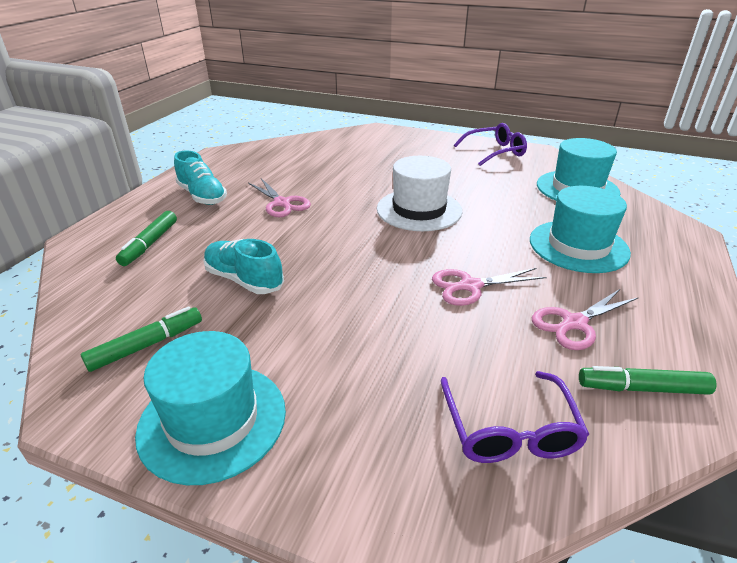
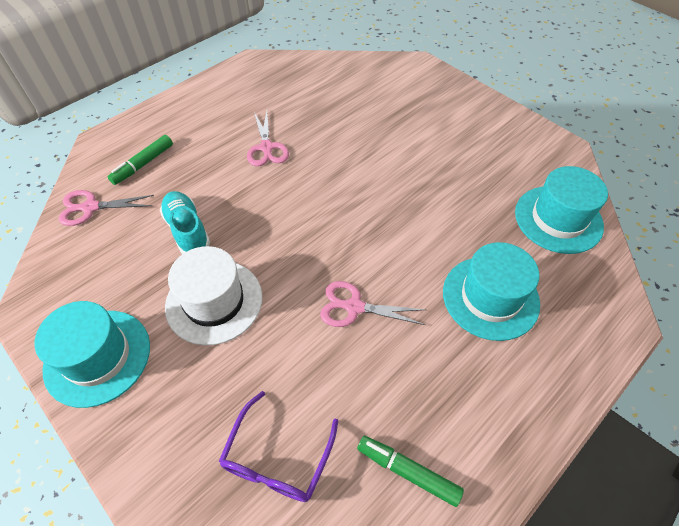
camera: 25 degrees right, 20 degrees up
(146, 345) = (91, 271): green marker -> none
(202, 196) = (210, 117): turquoise shoe -> none
(419, 210) = (377, 196): white hat -> white hat (214, 301)
(495, 152) = (516, 135): purple glasses -> none
(574, 323) = (408, 384): pink scissors -> pink scissors (90, 207)

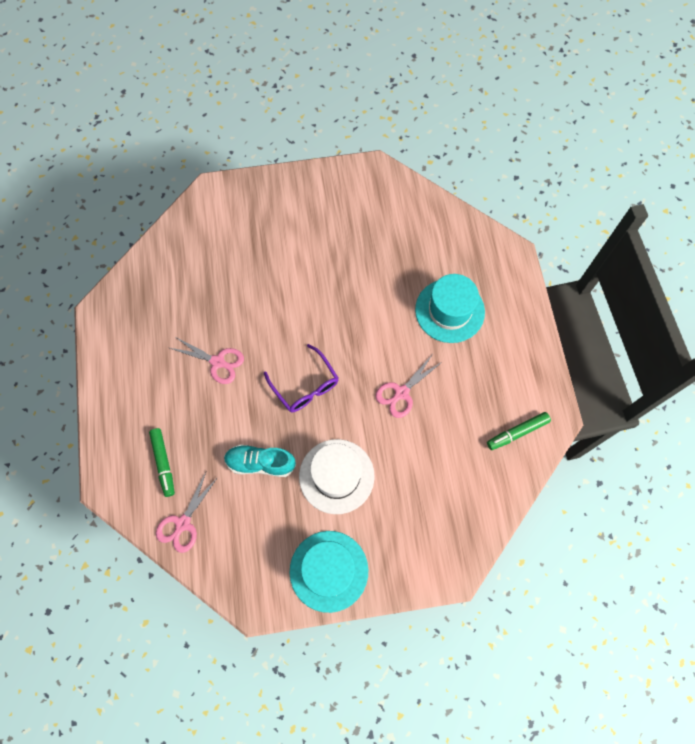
camera: 55 degrees left, 15 degrees up
(277, 459) = (467, 496): purple glasses -> purple glasses (305, 386)
(558, 219) = (425, 225): turquoise hat -> none

